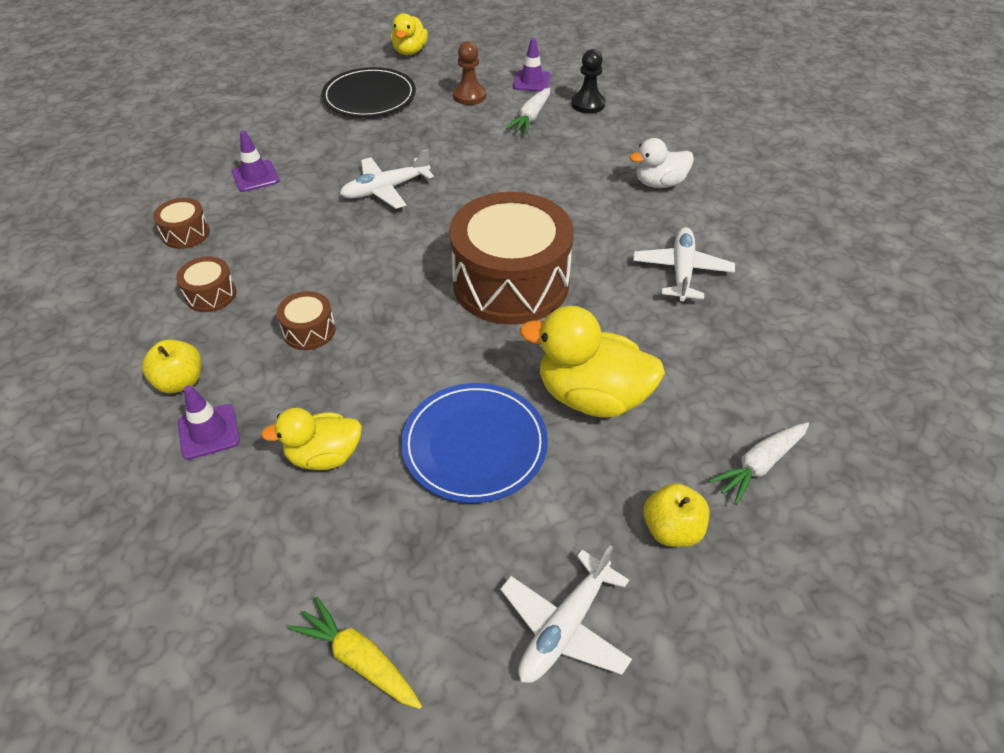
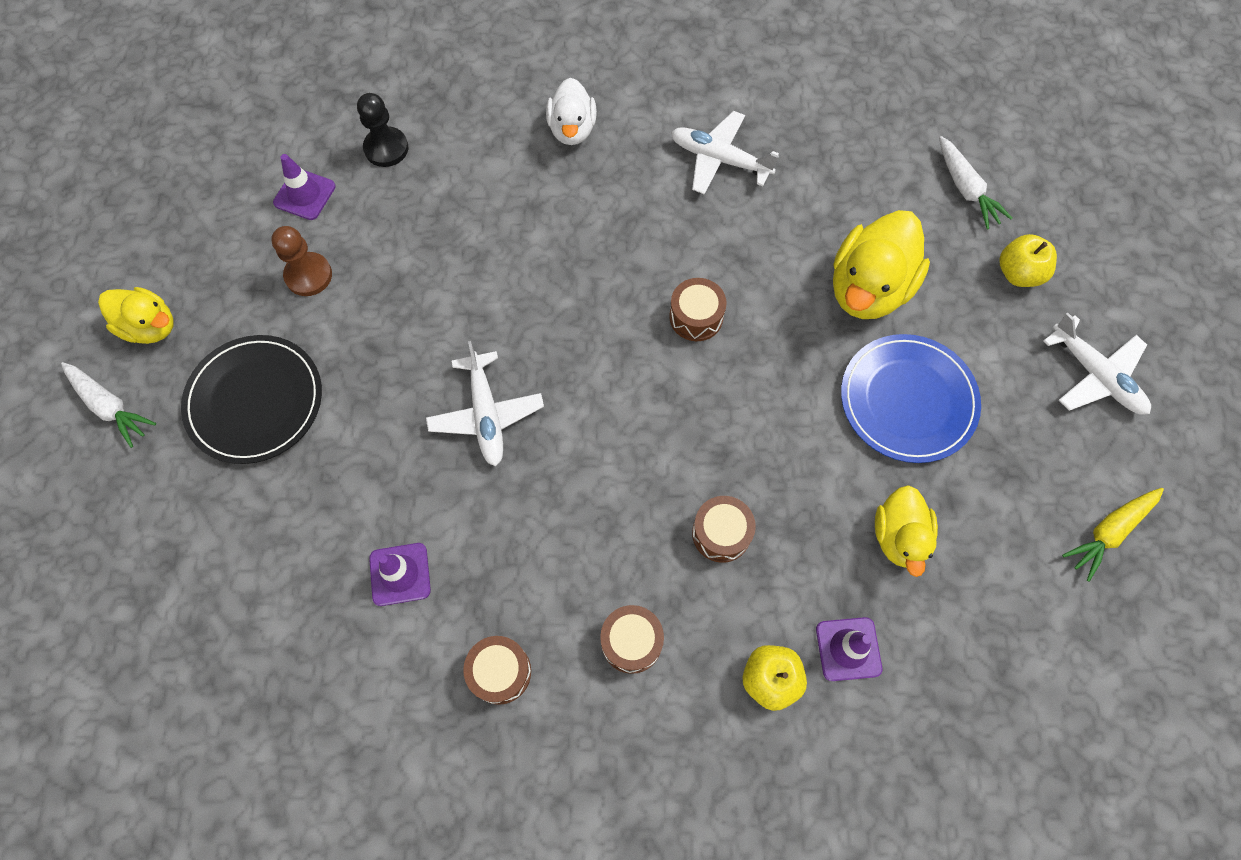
camera: 75 degrees left, 20 degrees up
(510, 283) = (696, 317): brown drum -> brown drum, size x0.42
(531, 118) = (391, 217): white carrot -> white carrot (110, 406)

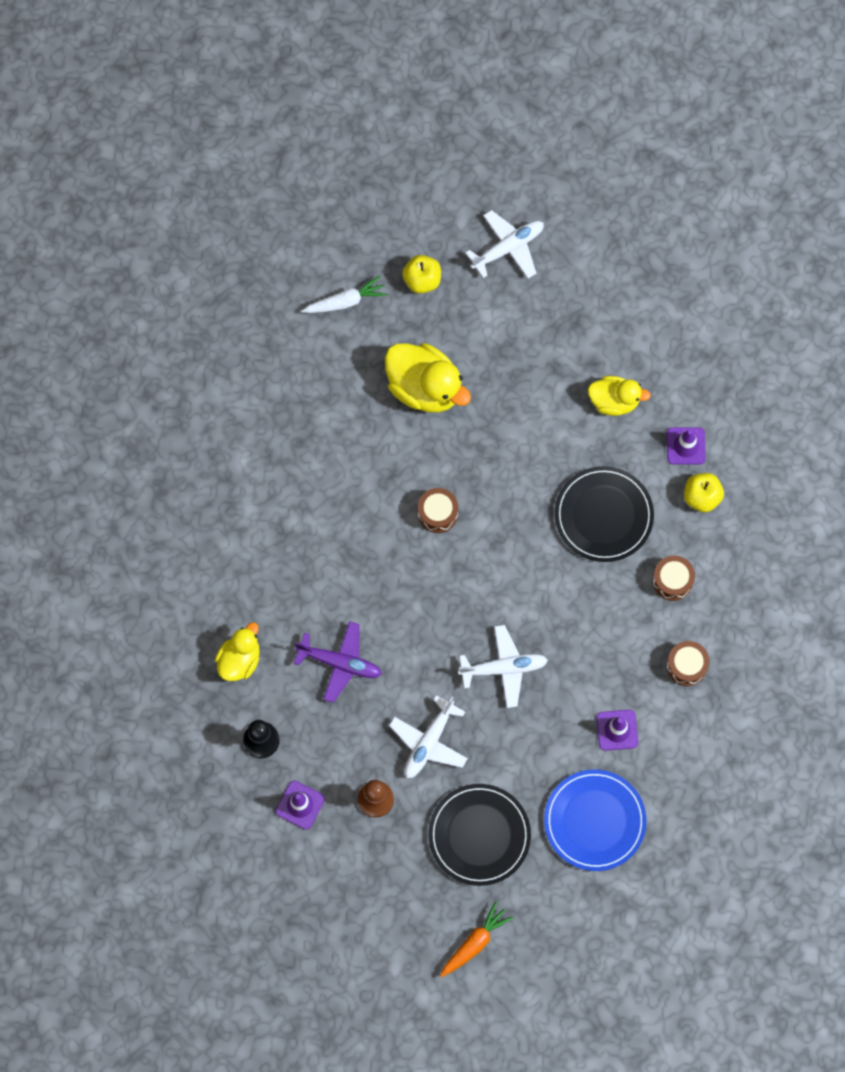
camera: 85 degrees left, 5 degrees up
(110, 406) = (475, 942): white carrot -> orange carrot
(150, 326) = (410, 918): yellow duck -> yellow duck (239, 660)
(485, 222) = (340, 663): none -> purple plane
(572, 129) = (258, 591): white duck -> none
(719, 159) = (299, 480): white plane -> white plane (429, 742)
(721, 533) = (603, 515): brown drum -> black plate
(908, 400) = (516, 377): blue plate -> blue plate (594, 821)
(1109, 532) = (621, 268): yellow carrot -> none

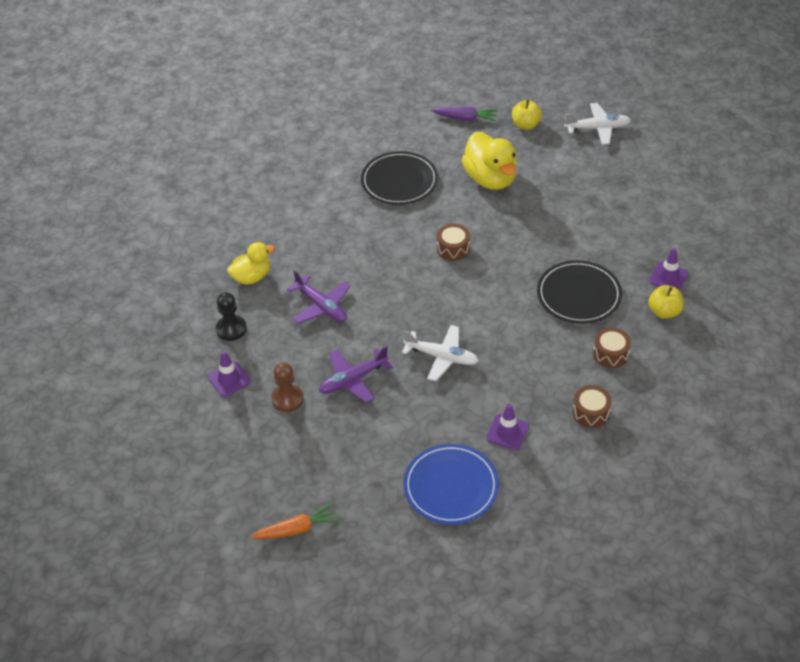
camera: 30 degrees right, 25 degrees down
(345, 301) = (465, 118): white carrot -> purple carrot
(429, 742) = (353, 380): white plane -> purple plane
(479, 835) = (351, 456): black plate -> black plate (399, 181)
(614, 401) = (627, 233): yellow duck -> none

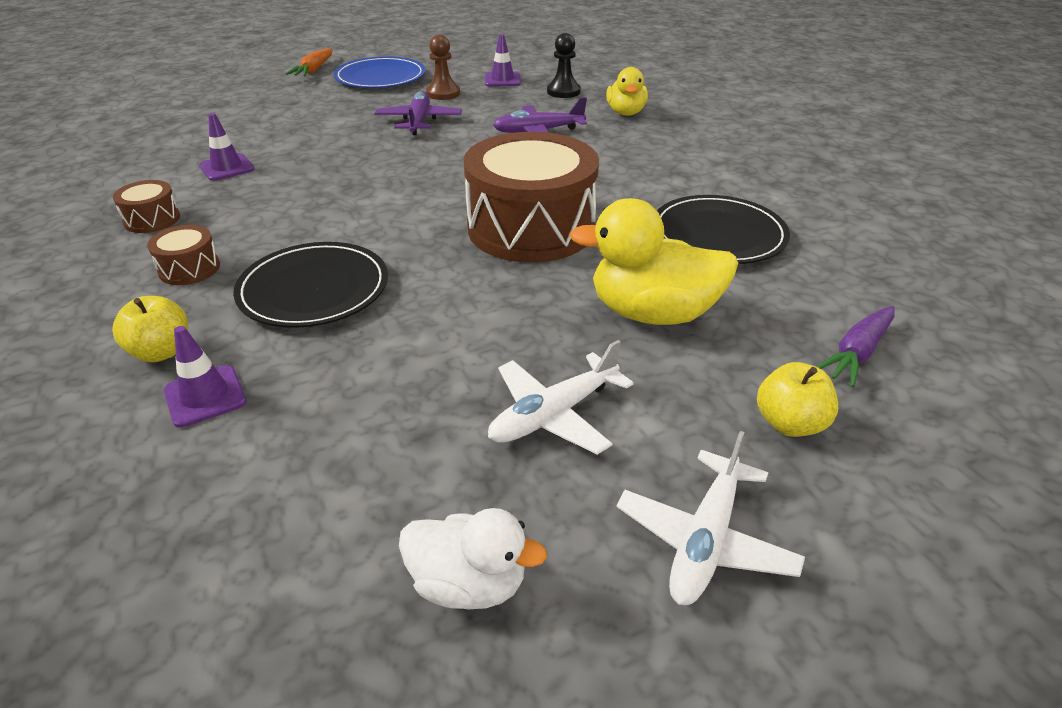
camera: 120 degrees right, 10 degrees down
(442, 357) = (374, 167): white plane -> white plane (553, 415)
(451, 486) = (231, 127): blue plate -> blue plate (380, 77)
(453, 248) = (531, 228): brown drum -> brown drum, size x2.38
(662, 167) = (468, 584): none -> white duck

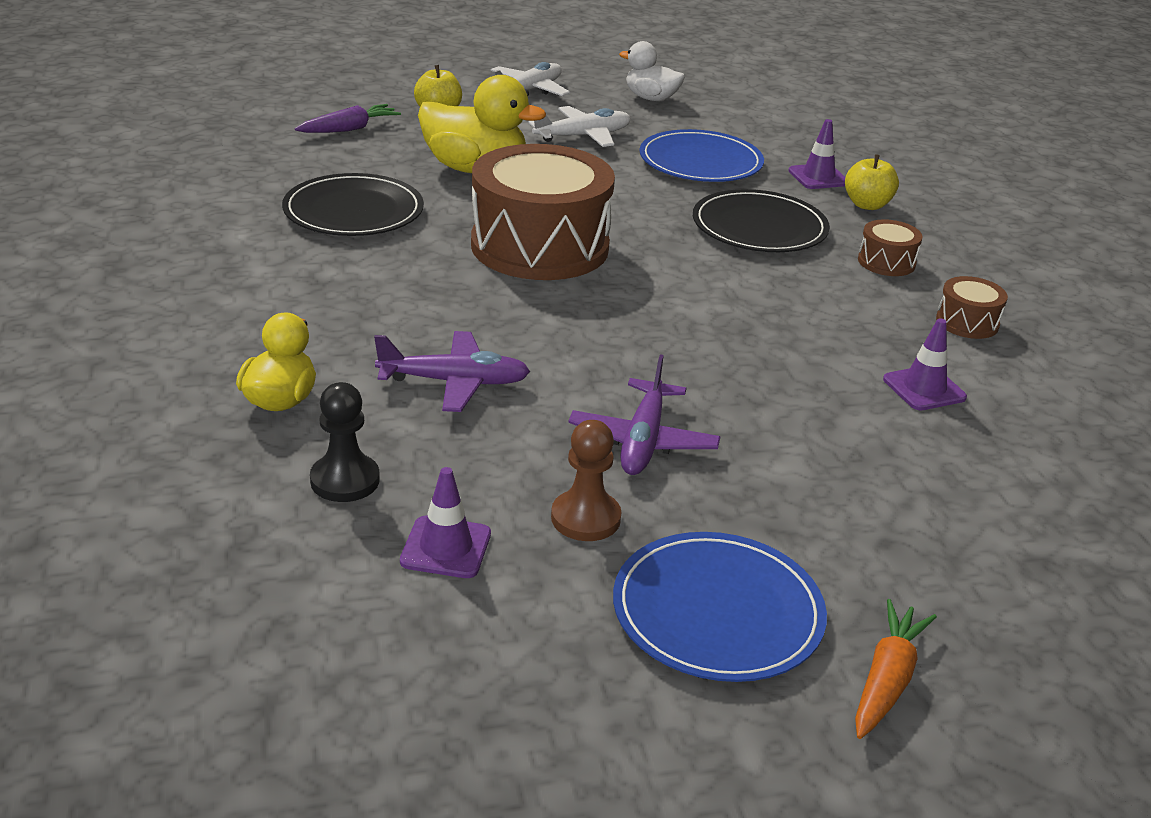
camera: 170 degrees left, 5 degrees down
(374, 392) = (700, 162): none -> blue plate

